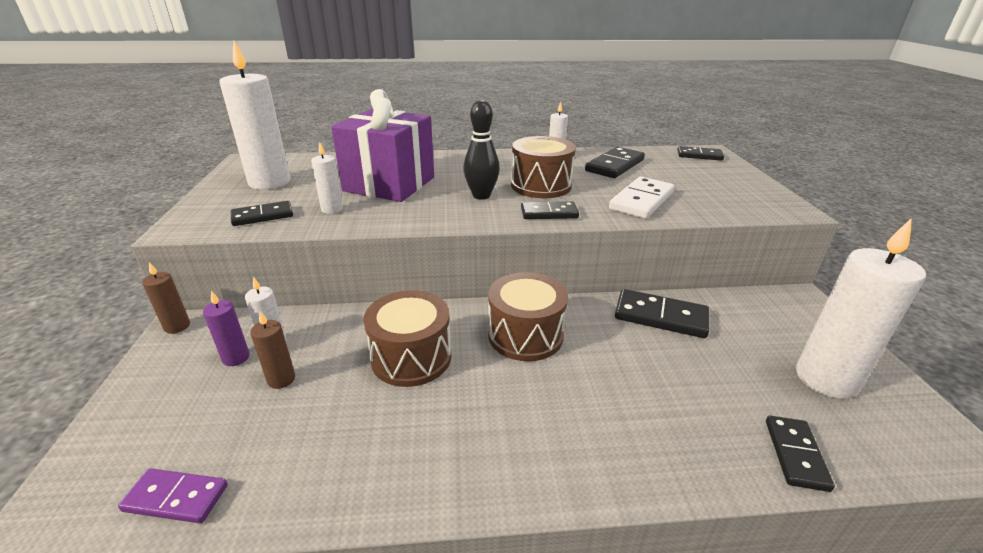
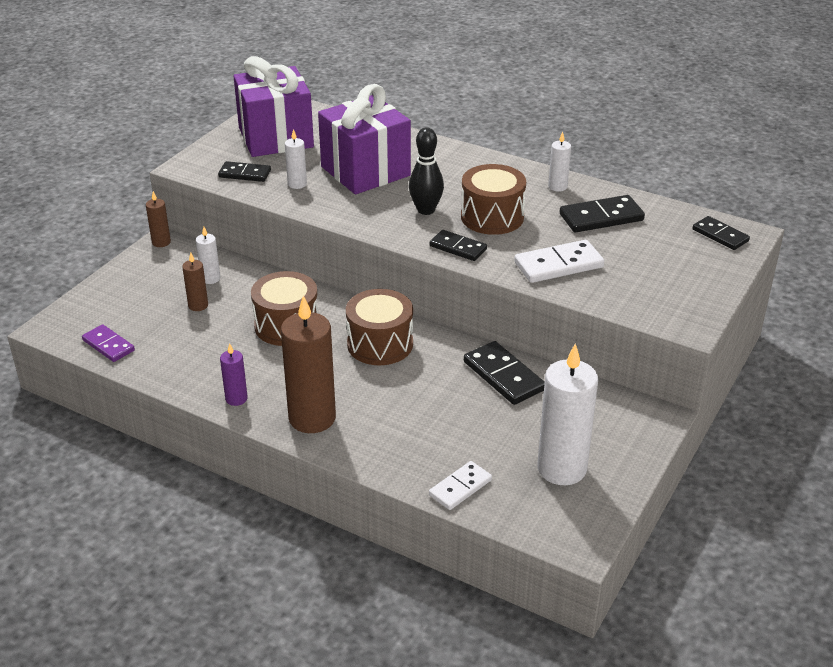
camera: 35 degrees right, 5 degrees up
(236, 358) = (182, 280): purple candle -> purple candle (236, 399)
(269, 182) = (276, 138): white candle -> purple gift
(556, 456) = (312, 418): none -> brown candle
(796, 454) = (460, 488): black domino -> white domino

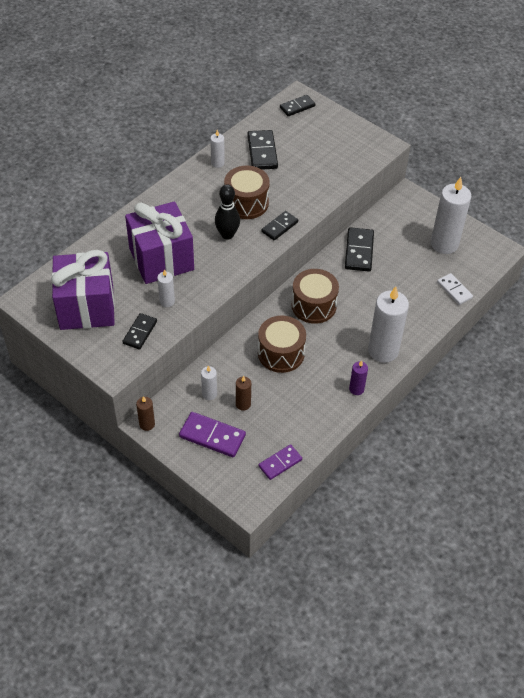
camera: 80 degrees left, 15 degrees up
(147, 289) = (212, 436): none -> purple domino
(312, 418) = (383, 350): brown candle -> white candle
(504, 376) = (359, 251): black domino -> black domino turned 60 degrees counterclockwise
(558, 265) = (312, 184): white domino -> none

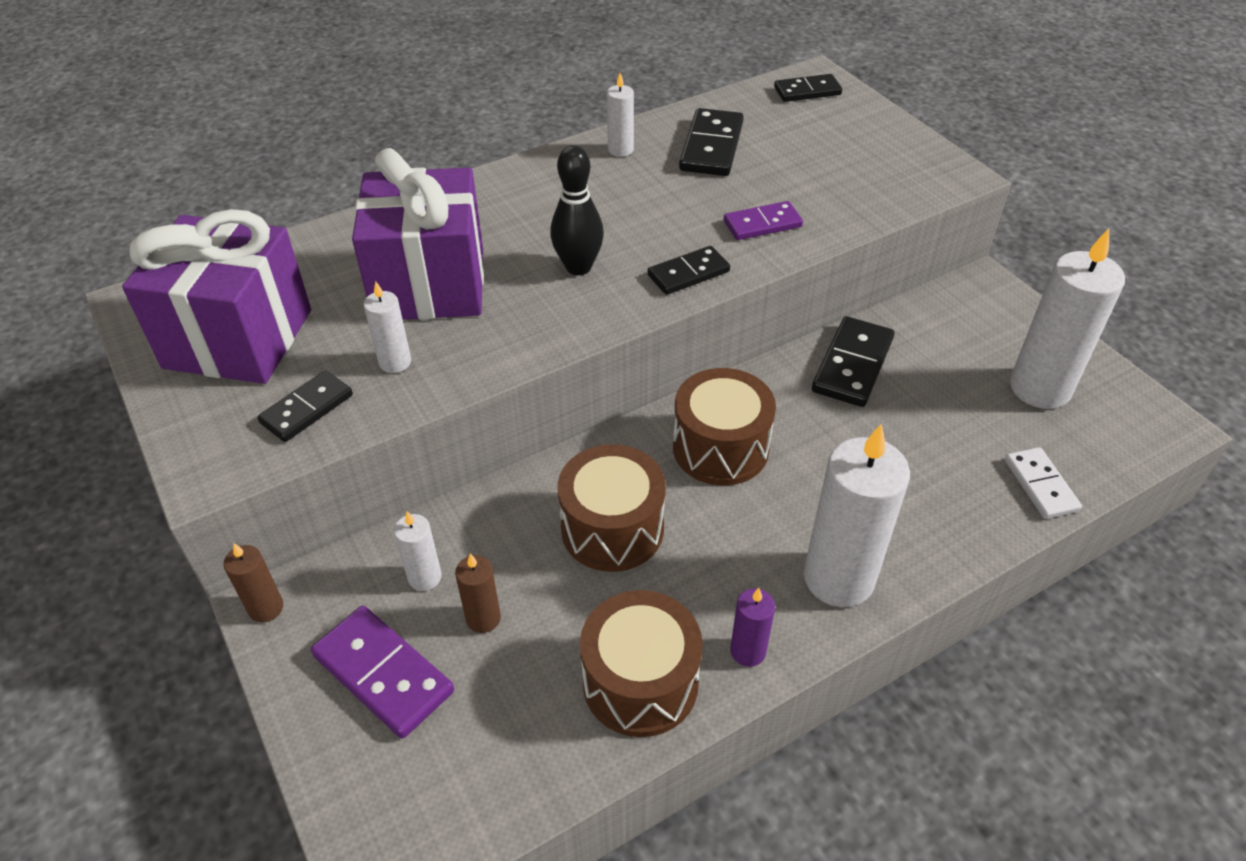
camera: 20 degrees right, 5 degrees down
(246, 203) = (642, 221): brown drum -> brown drum (640, 682)
(280, 463) = (500, 785): purple domino -> purple domino (762, 224)

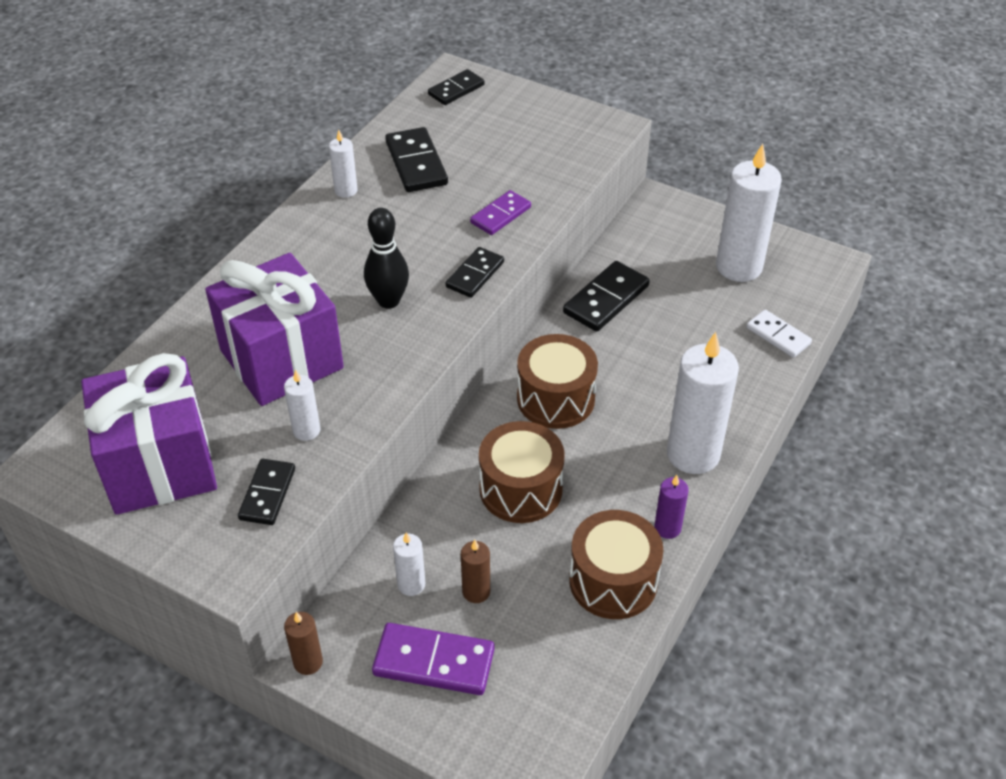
camera: 30 degrees left, 0 degrees up
(852, 365) = (606, 299): black domino -> black domino turned 45 degrees clockwise

